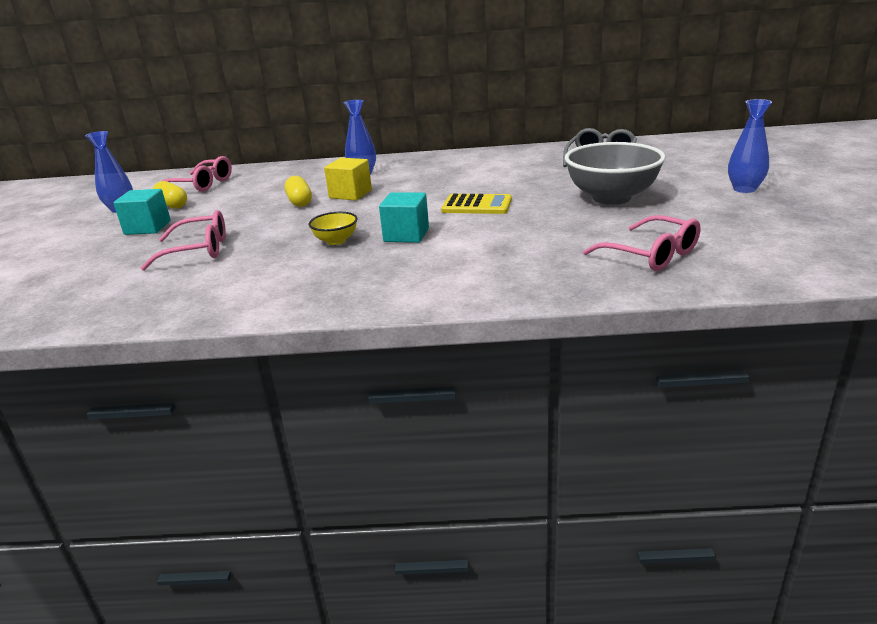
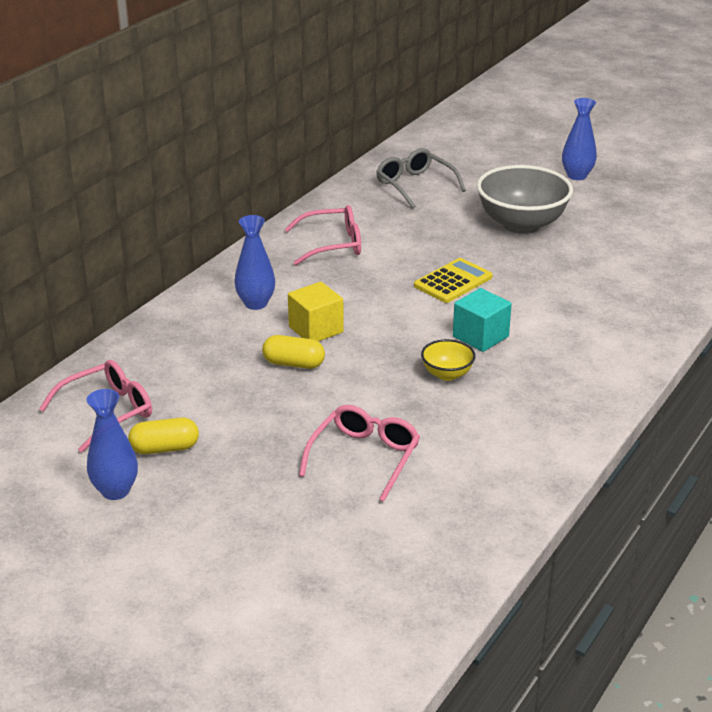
camera: 60 degrees left, 5 degrees up
(147, 227) = (232, 479): turquoise cube -> none
(651, 255) = (652, 261): pink glasses -> pink glasses (332, 244)

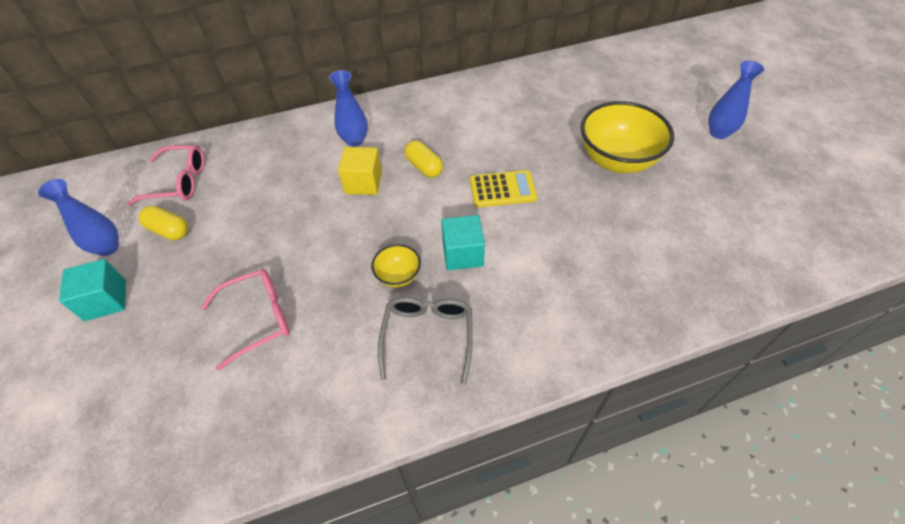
camera: 40 degrees right, 20 degrees up
(185, 522) = (105, 300): none -> turquoise cube
(293, 364) = (316, 205): yellow capsule -> yellow capsule (424, 167)
(332, 244) = (458, 114): pink glasses -> none
(415, 185) = (575, 87): grey glasses -> grey glasses (428, 336)
(521, 224) = (617, 160): grey bowl -> yellow bowl

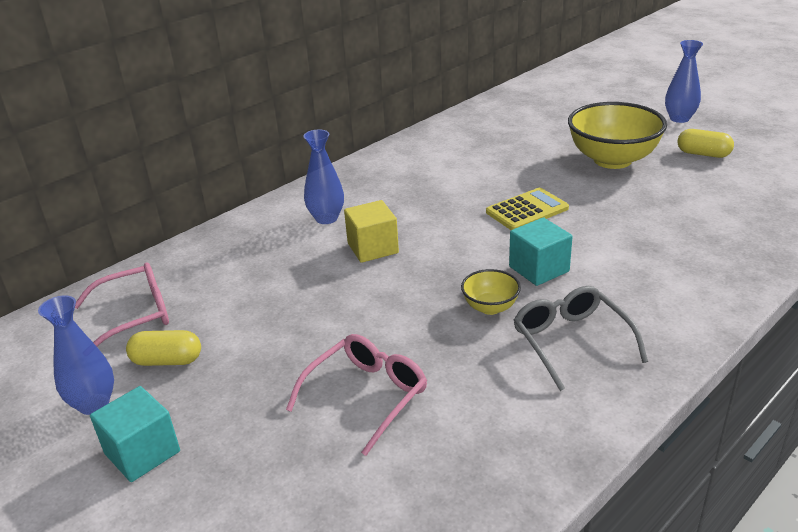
camera: 25 degrees left, 20 degrees down
(424, 167) = (427, 217): yellow capsule -> yellow capsule (703, 154)

